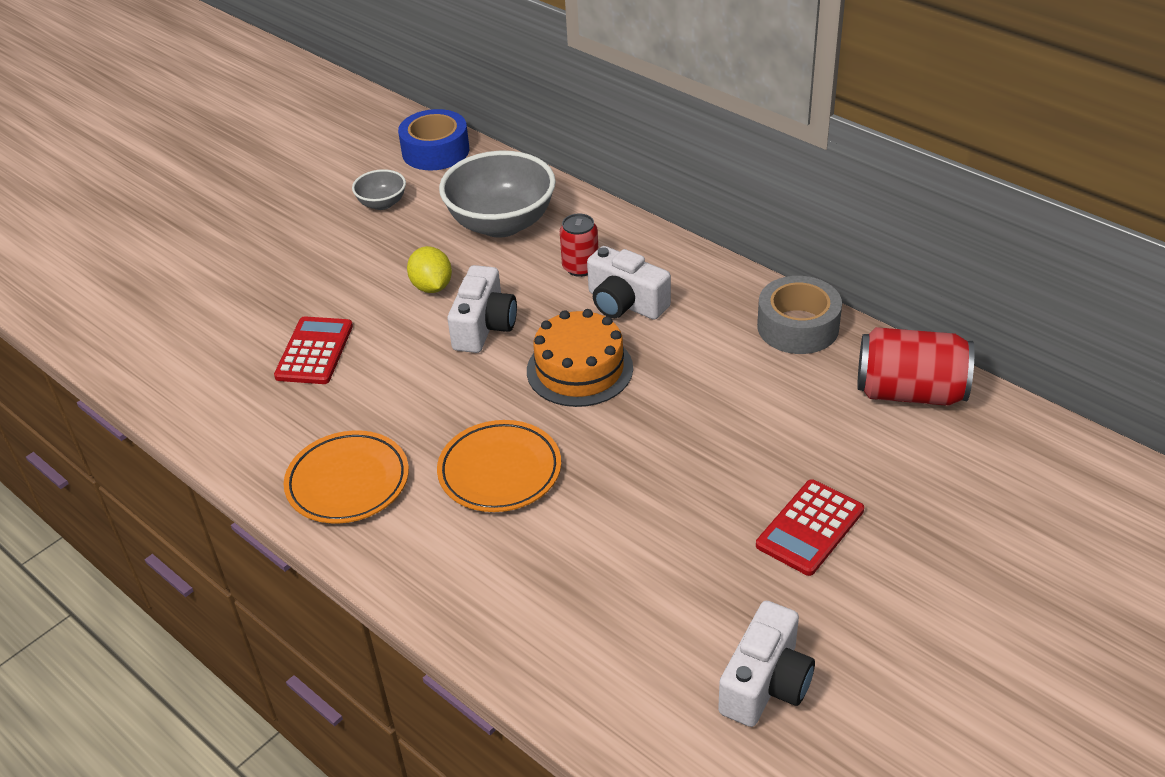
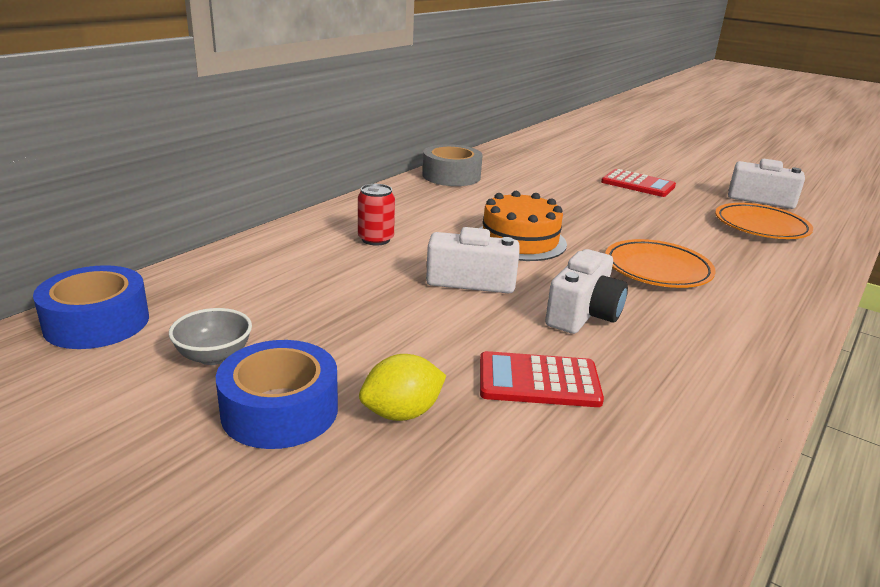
camera: 100 degrees left, 15 degrees down
(314, 236) = (280, 410): none -> blue tape
(348, 482) = (724, 339): orange plate -> orange plate (761, 226)
(432, 287) = (406, 311): yellow lemon -> yellow lemon (402, 413)
(501, 223) = (291, 276): grey bowl -> none
(625, 303) = (429, 223): white camera -> white camera (583, 314)
(910, 392) = (509, 157): red can -> none

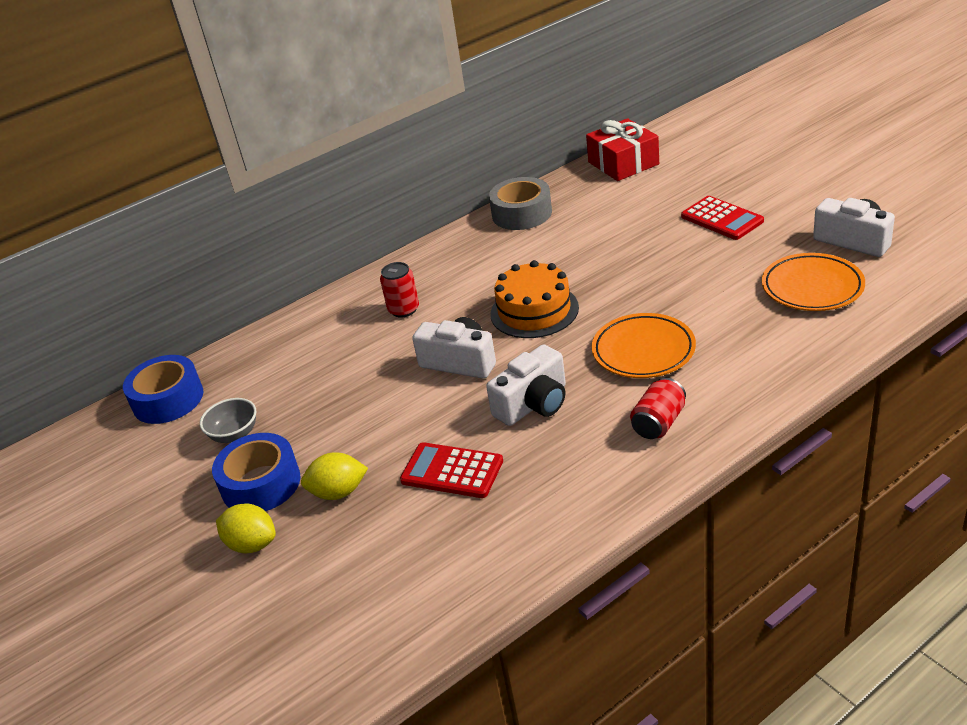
camera: 25 degrees right, 10 degrees up
(302, 490) = (252, 544): none -> yellow lemon
(519, 150) = (623, 163): none -> red gift
(730, 326) = (658, 423): none -> red can

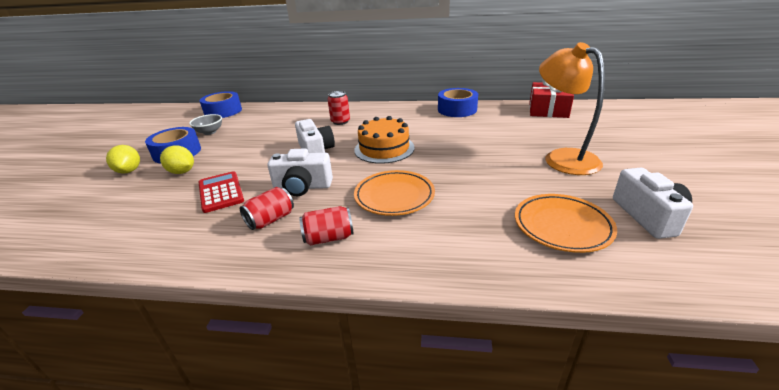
camera: 40 degrees right, 5 degrees down
(522, 213) = (457, 109): grey tape -> blue tape
(572, 450) = (271, 220): none -> red can
(722, 219) = (562, 157): red calculator -> orange lamp

